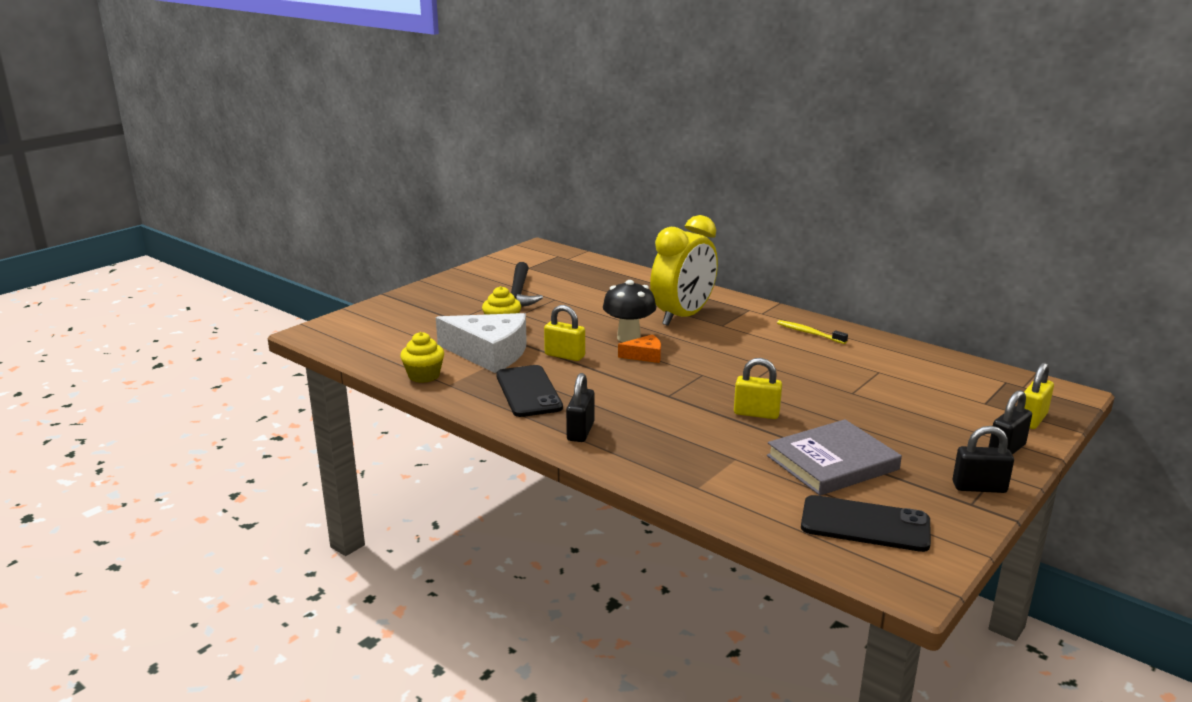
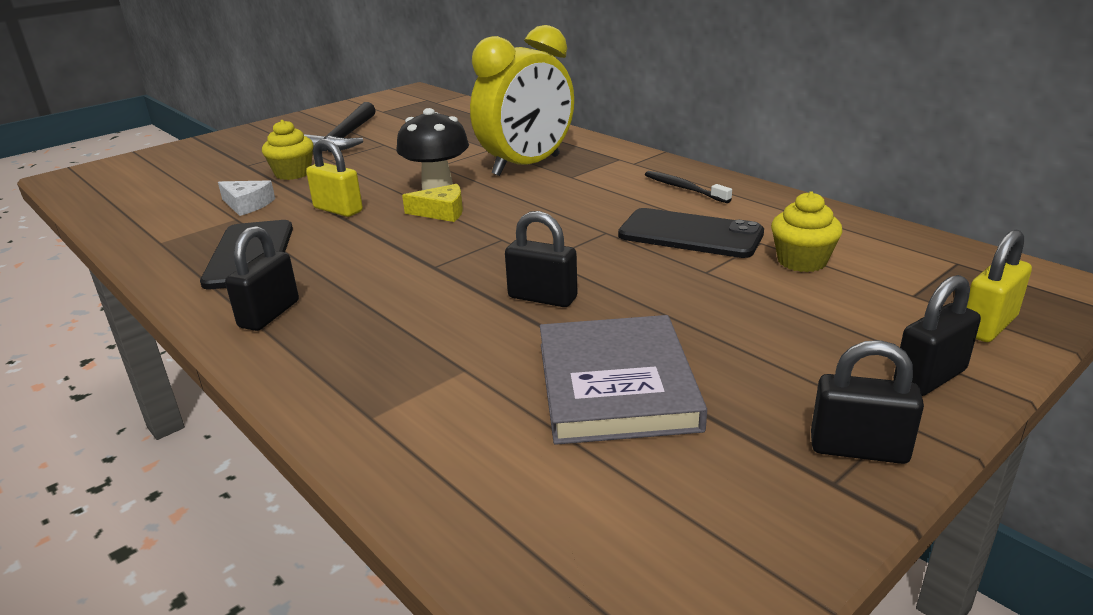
camera: 10 degrees right, 5 degrees up
(424, 376) = (140, 230): yellow cupcake -> yellow cupcake (802, 261)
(489, 353) = (247, 204): white cheese -> white cheese, size x0.47
(644, 355) = (441, 212): orange cheese -> yellow cheese
(756, 413) = (542, 297): yellow padlock -> black padlock
(809, 333) = (684, 189): yellow toothbrush -> black toothbrush
(832, 463) = (616, 385): grey book -> grey book turned 75 degrees counterclockwise
(865, 524) = (613, 514): black phone -> black phone (690, 234)

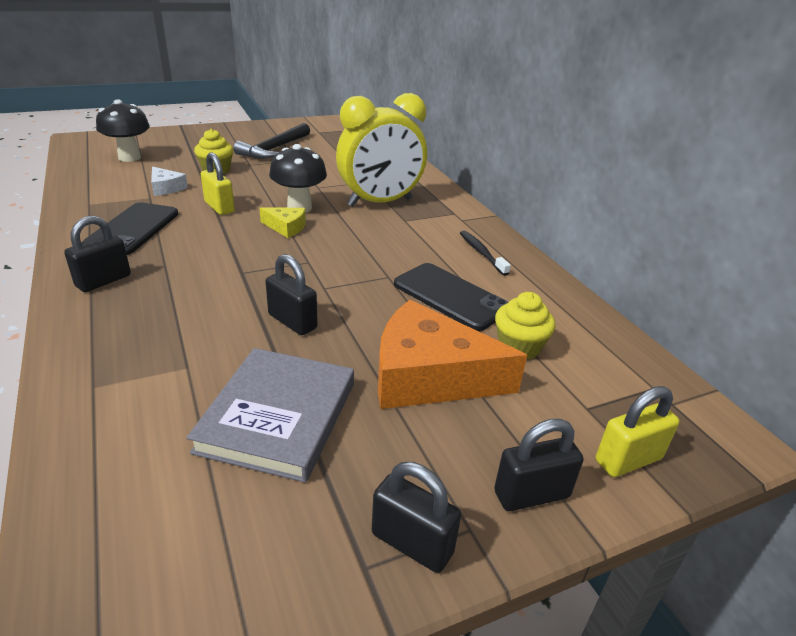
camera: 15 degrees right, 5 degrees up
(162, 183) = (129, 157): none -> black mushroom
(737, 308) = (429, 376): none -> orange cheese

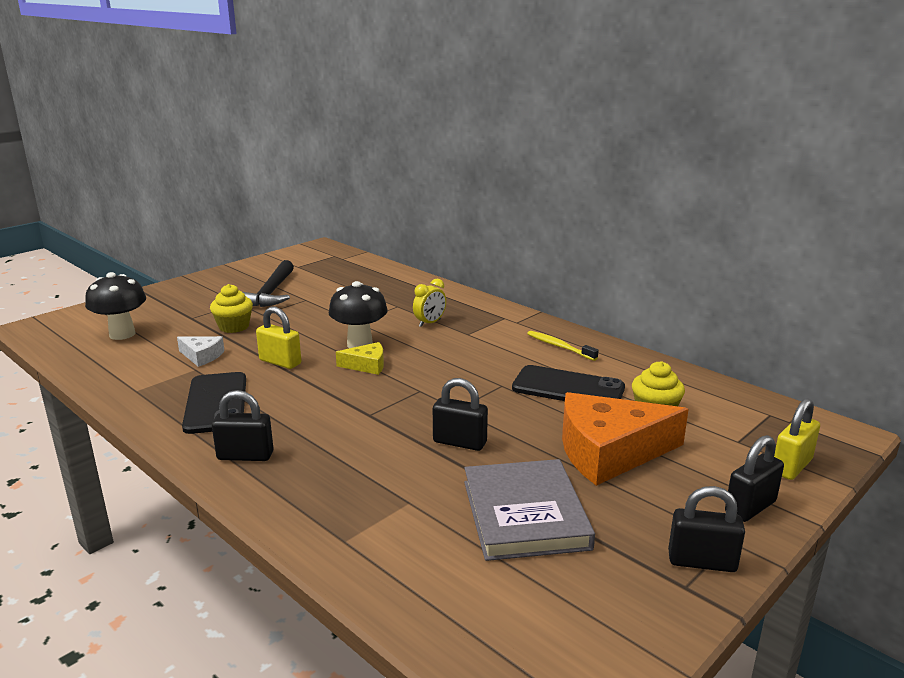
camera: 20 degrees left, 10 degrees down
(103, 281) = (245, 456): black padlock -> black padlock turned 75 degrees clockwise
(380, 202) = (430, 323): yellow clock -> yellow clock, size x0.42
(482, 253) = (560, 347): black toothbrush -> yellow toothbrush

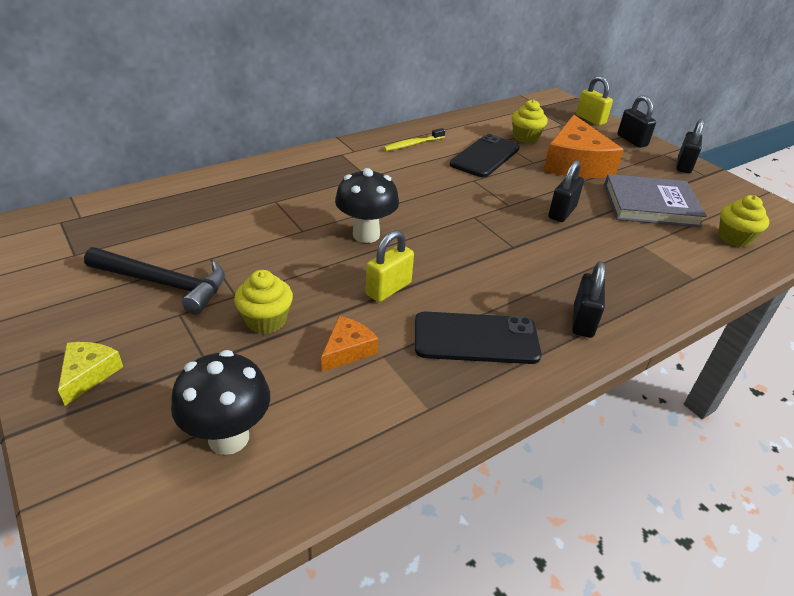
camera: 80 degrees left, 15 degrees up
(202, 356) = (347, 350): white cheese -> orange cheese
(367, 365) = (416, 236): yellow cheese -> yellow cheese (88, 374)
(430, 323) = (333, 190): yellow clock -> none
(469, 594) = (734, 238): none -> yellow cupcake

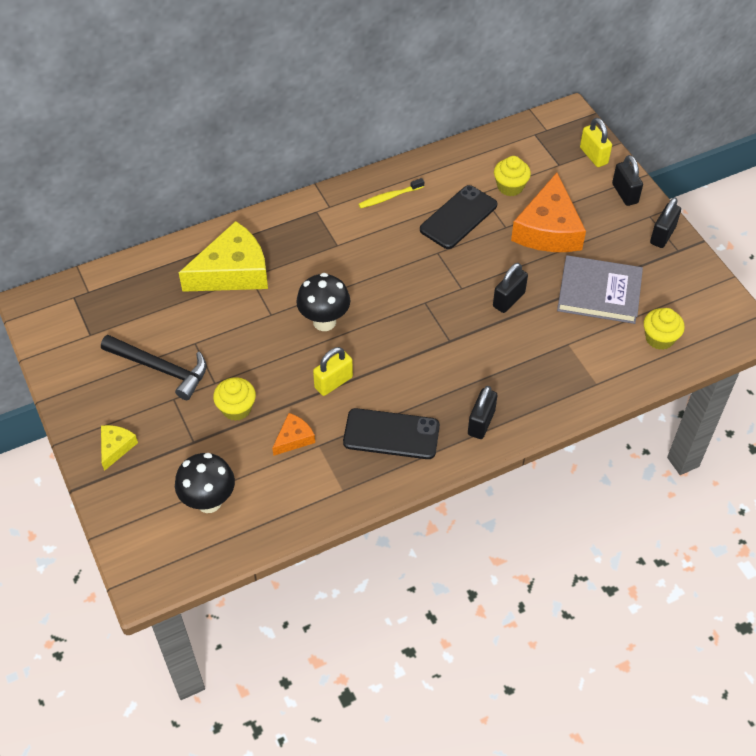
camera: 10 degrees right, 15 degrees up
(255, 197) = (232, 271): none -> yellow cheese

